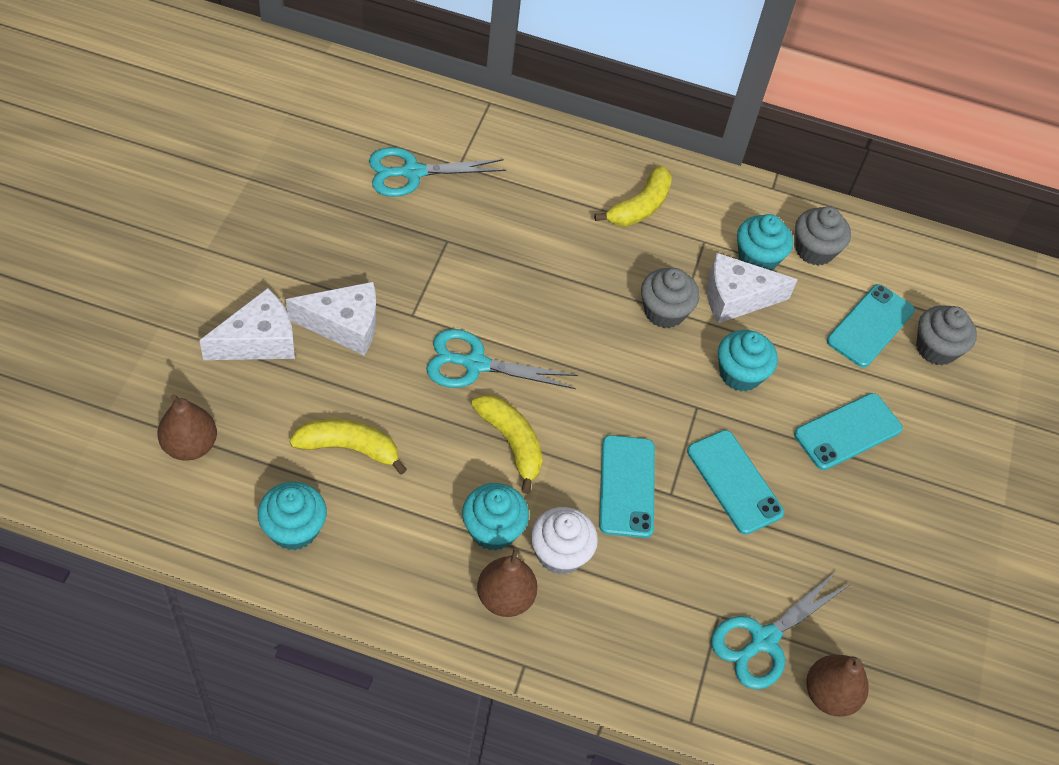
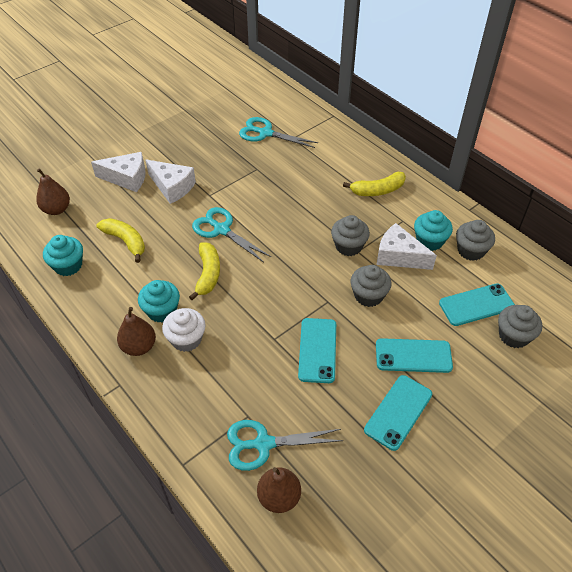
camera: 40 degrees right, 5 degrees down
(627, 486) = (252, 323): turquoise phone -> turquoise phone (398, 412)
(740, 374) = (368, 295): turquoise cupcake -> grey cupcake

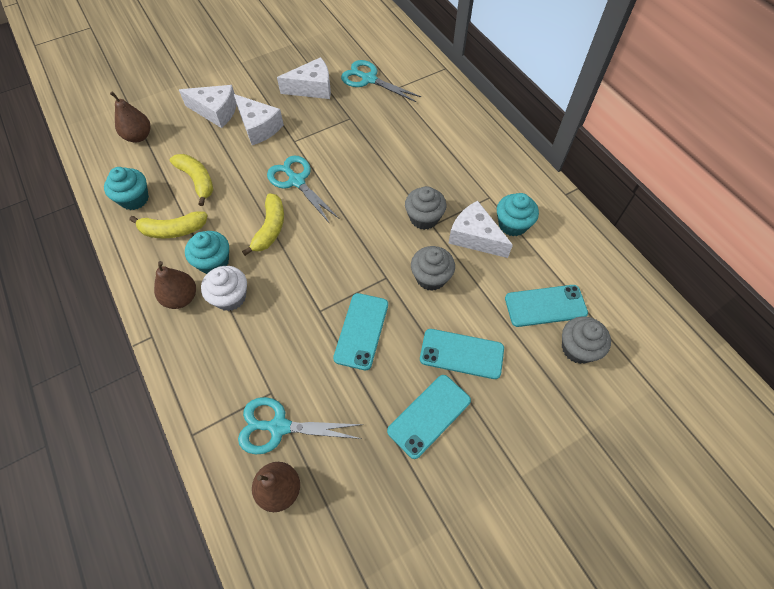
camera: 10 degrees right, 10 degrees up
(214, 147) = (312, 88): none -> white cheese
(377, 190) = (471, 159): yellow banana -> yellow banana (173, 230)
(470, 250) = (555, 242): grey cupcake -> none

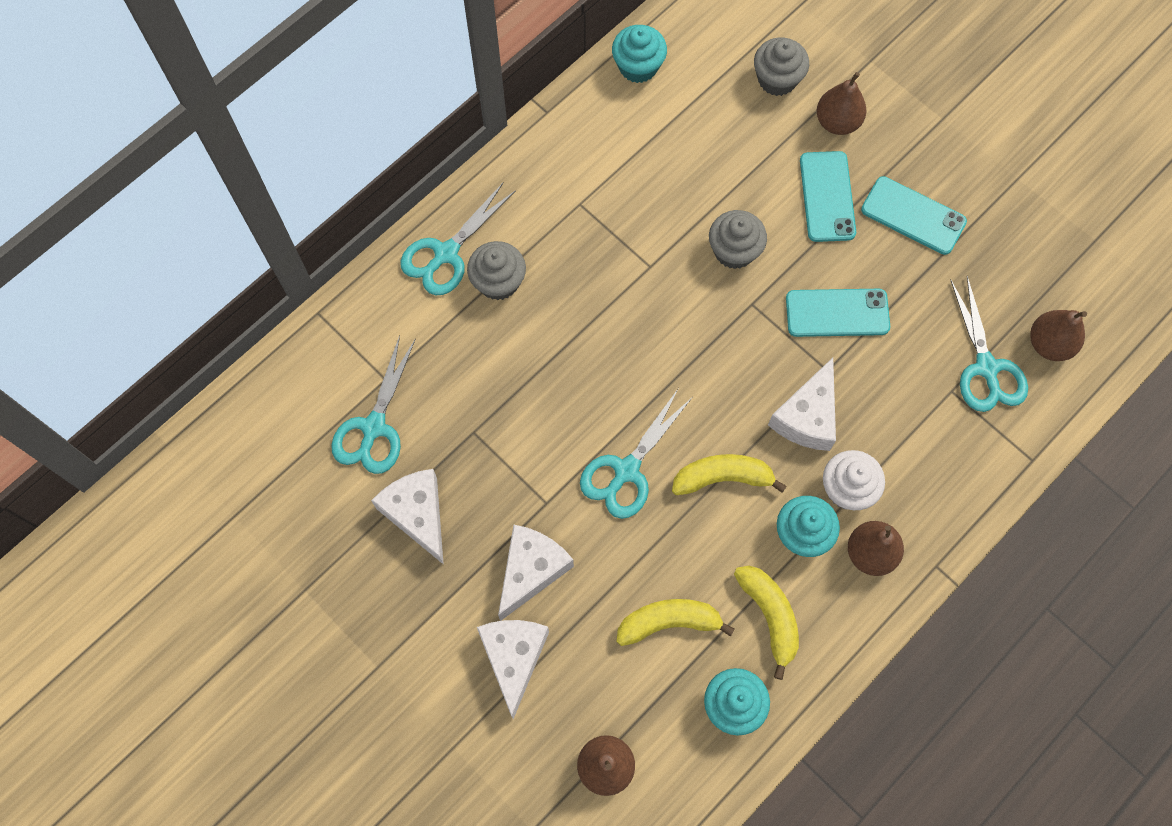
camera: 105 degrees left, 10 degrees up
(197, 180) = (669, 622): yellow banana -> yellow banana turned 45 degrees clockwise
(424, 218) = (641, 279): grey cupcake -> grey cupcake (498, 281)
(469, 125) = (446, 254): none -> turquoise scissors
(475, 237) = (654, 210): white cheese -> white cheese (807, 417)
(512, 224) = (619, 169): turquoise cupcake -> turquoise cupcake (638, 66)
(530, 383) = (837, 122): none -> brown pear
(545, 306) = (732, 117): turquoise phone -> none

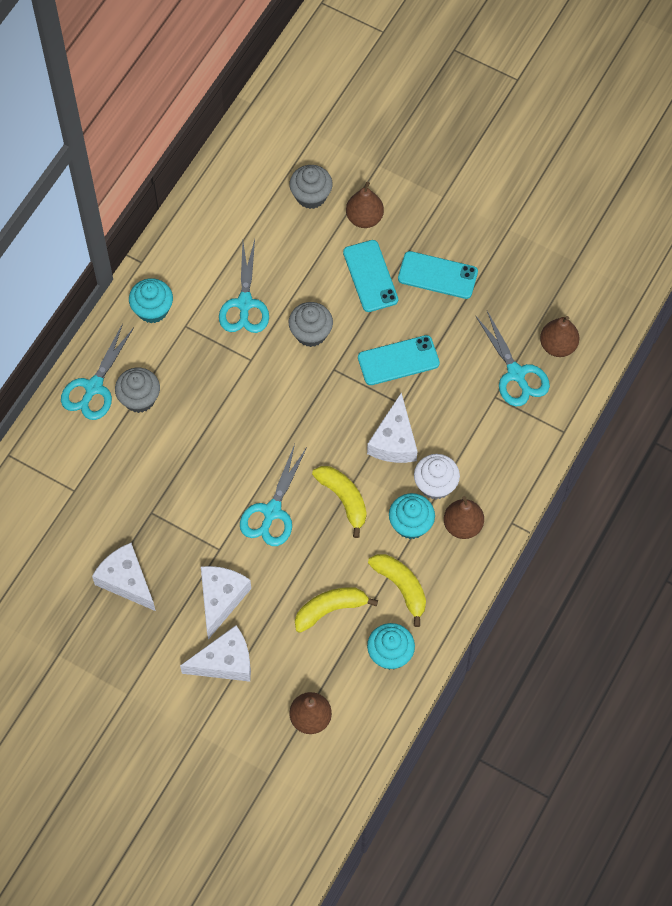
camera: 15 degrees left, 5 degrees down
(374, 427) = (75, 527): turquoise scissors -> turquoise scissors (244, 304)
(514, 658) = (225, 662): white cheese -> white cheese turned 90 degrees clockwise
(638, 66) = (202, 210): turquoise cupcake -> turquoise cupcake (152, 309)
(723, 478) = (344, 499): yellow banana -> yellow banana turned 75 degrees clockwise

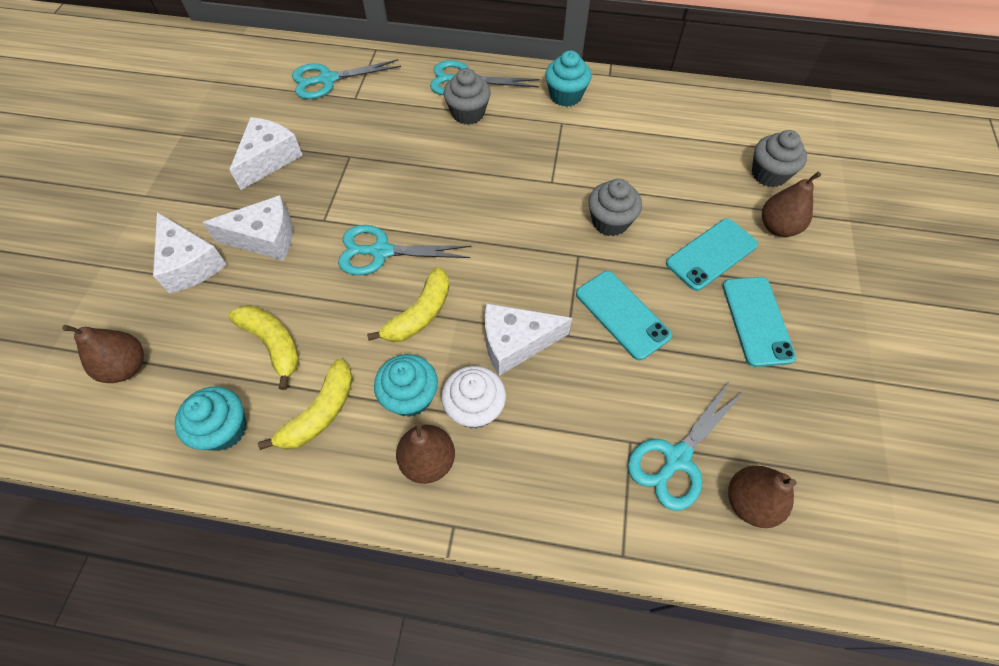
camera: 70 degrees right, 5 degrees down
(244, 304) = (611, 158): turquoise scissors -> turquoise scissors (327, 80)

